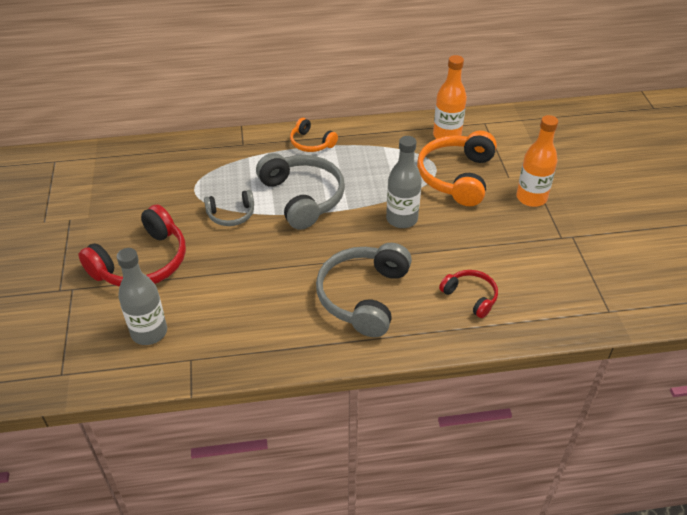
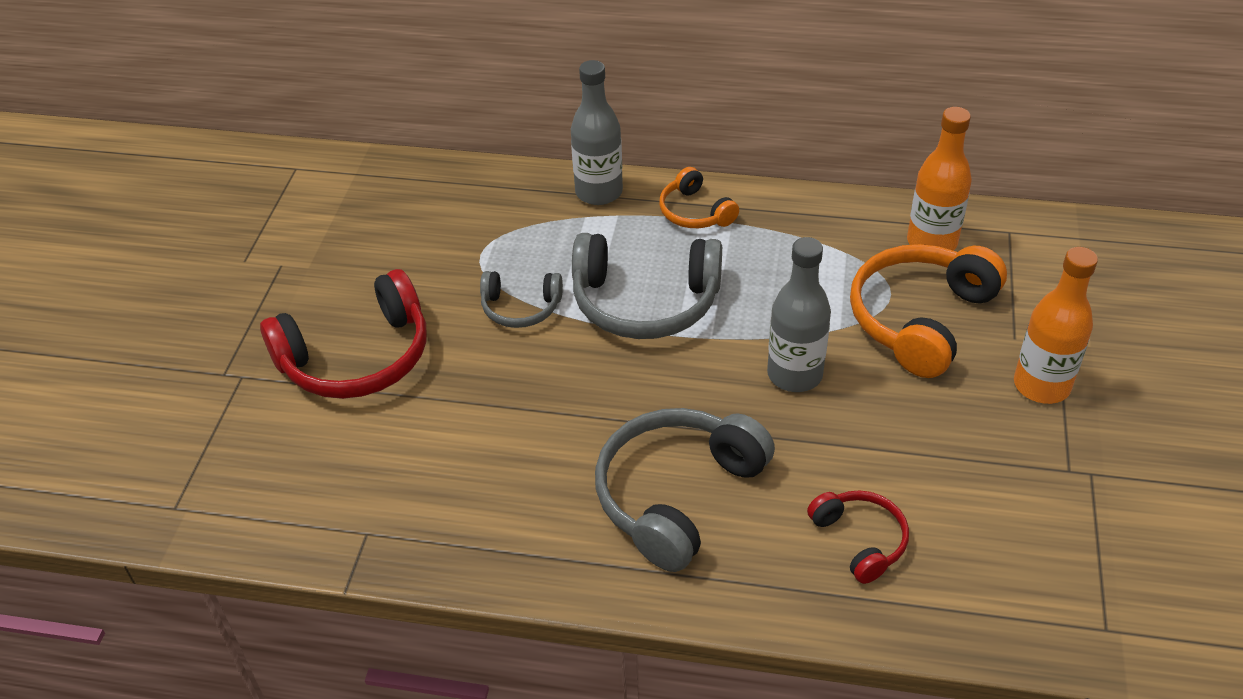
camera: 20 degrees right, 0 degrees up
(149, 332) = (323, 473): grey bottle -> grey bottle (599, 192)
(303, 197) = (645, 302): grey headphones -> grey headphones turned 105 degrees clockwise

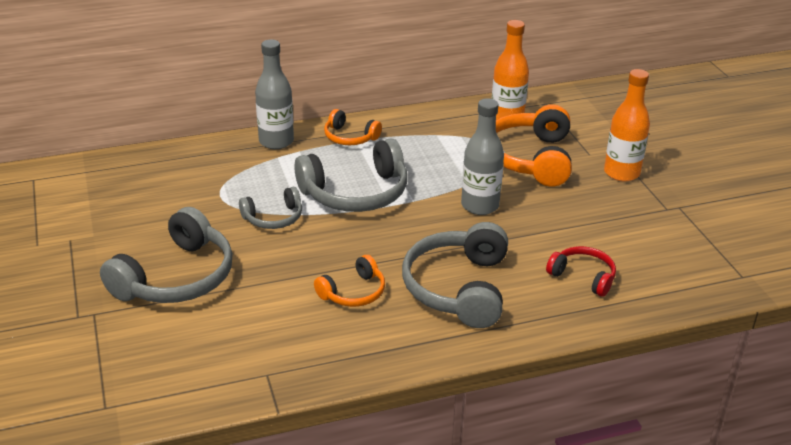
camera: 30 degrees left, 10 degrees down
(357, 358) = (177, 277): red headphones -> grey headphones
(542, 453) = (353, 292): none -> orange headphones

